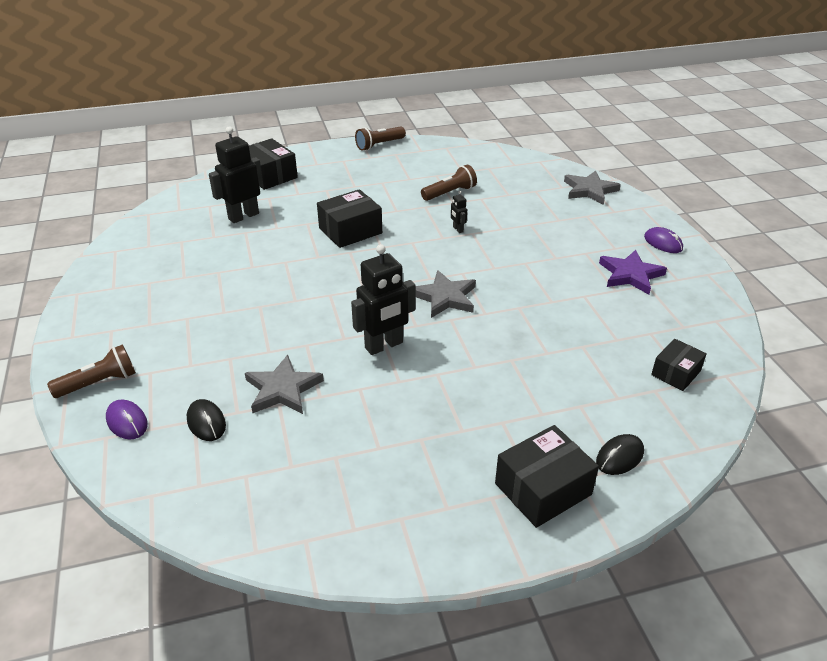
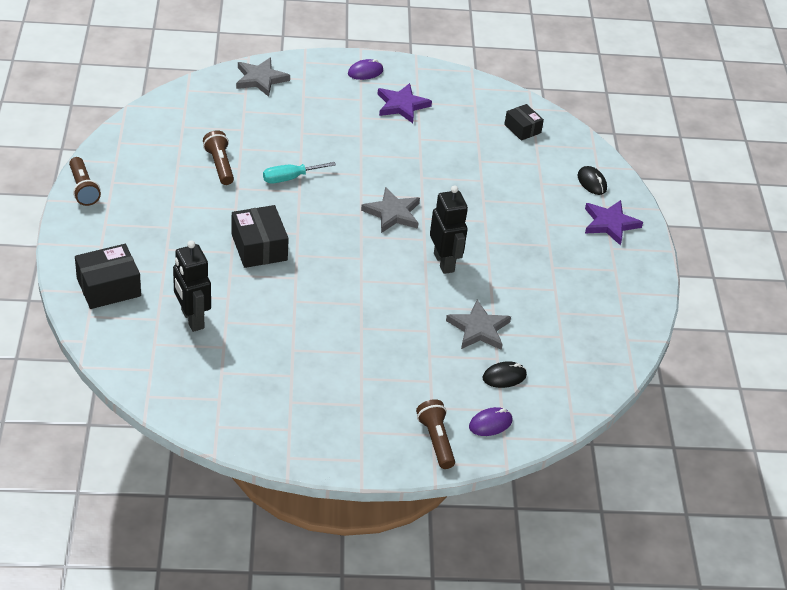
camera: 80 degrees left, 5 degrees up
(457, 229) = (290, 178): black robot -> turquoise screwdriver
(543, 489) = (610, 224): black box -> purple star

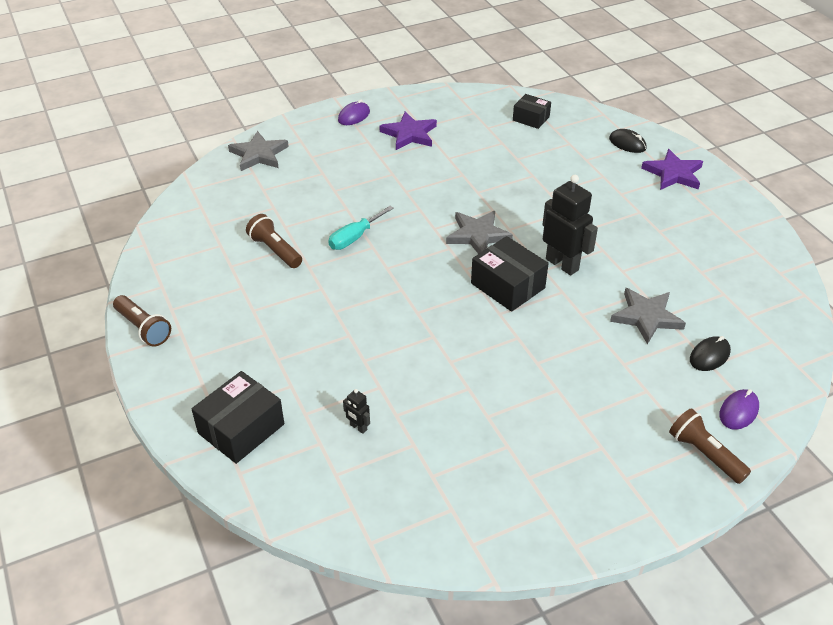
camera: 20 degrees left, 0 degrees up
(192, 319) = (358, 427): black robot -> black robot, size x0.45
(259, 247) = (374, 319): black box -> black box (508, 285)

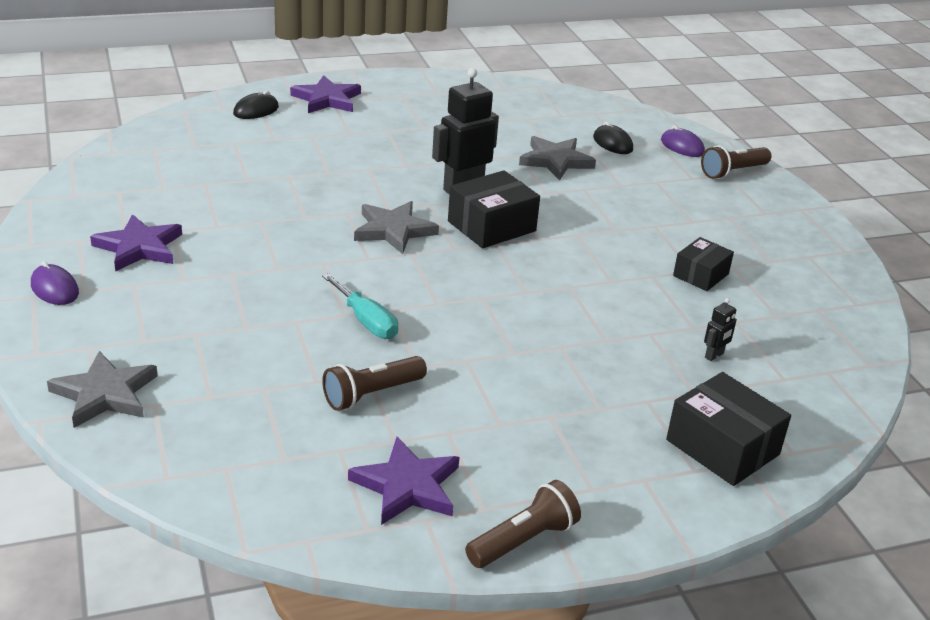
camera: 85 degrees left, 10 degrees down
(189, 275) = (407, 486): none -> purple star
(531, 118) = (162, 156): black box -> black box (701, 275)

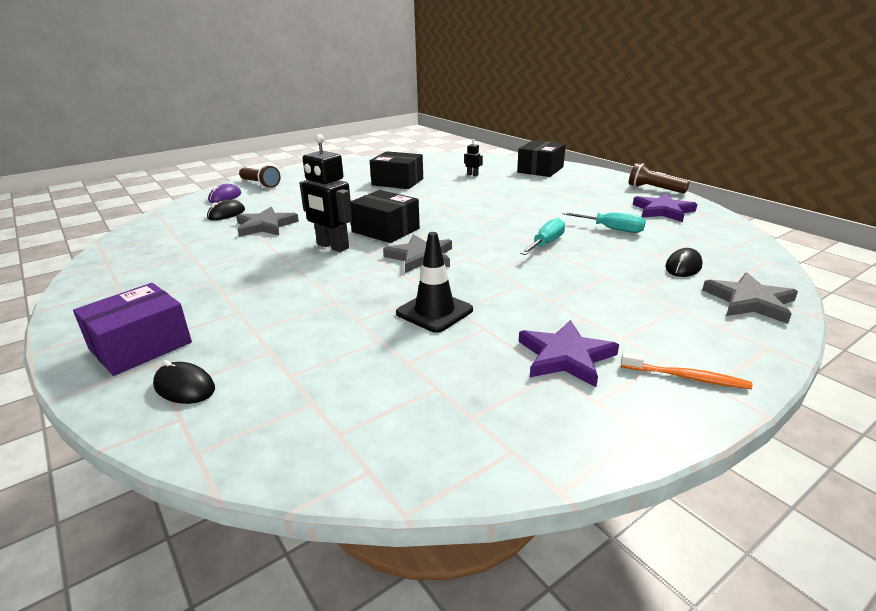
camera: 105 degrees left, 5 degrees down
(54, 289) = (686, 377): purple mouse -> orange toothbrush
(216, 394) = (683, 267): none -> black mouse
(268, 211) = (434, 311): none -> black traffic cone
(327, 99) = (140, 346): purple star -> purple box
(372, 394) = (611, 229): brown flashlight -> turquoise screwdriver
(701, 275) = (397, 182): black box -> black box, size x1.59

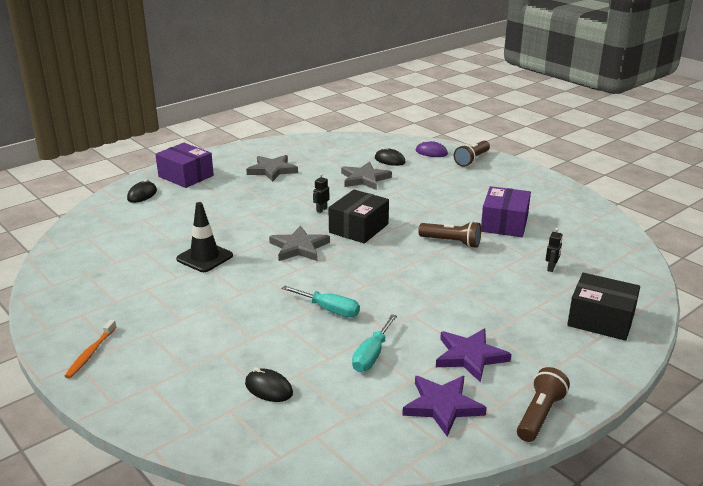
camera: 85 degrees right, 0 degrees up
(332, 246) = (321, 210): black robot -> black robot, size x0.45
(397, 182) = (504, 224): black box -> purple box
(425, 198) = (451, 242): none -> brown flashlight
(565, 357) = (131, 307): purple star -> purple star (470, 356)
(749, 301) = (188, 414): grey star -> grey star (272, 170)

